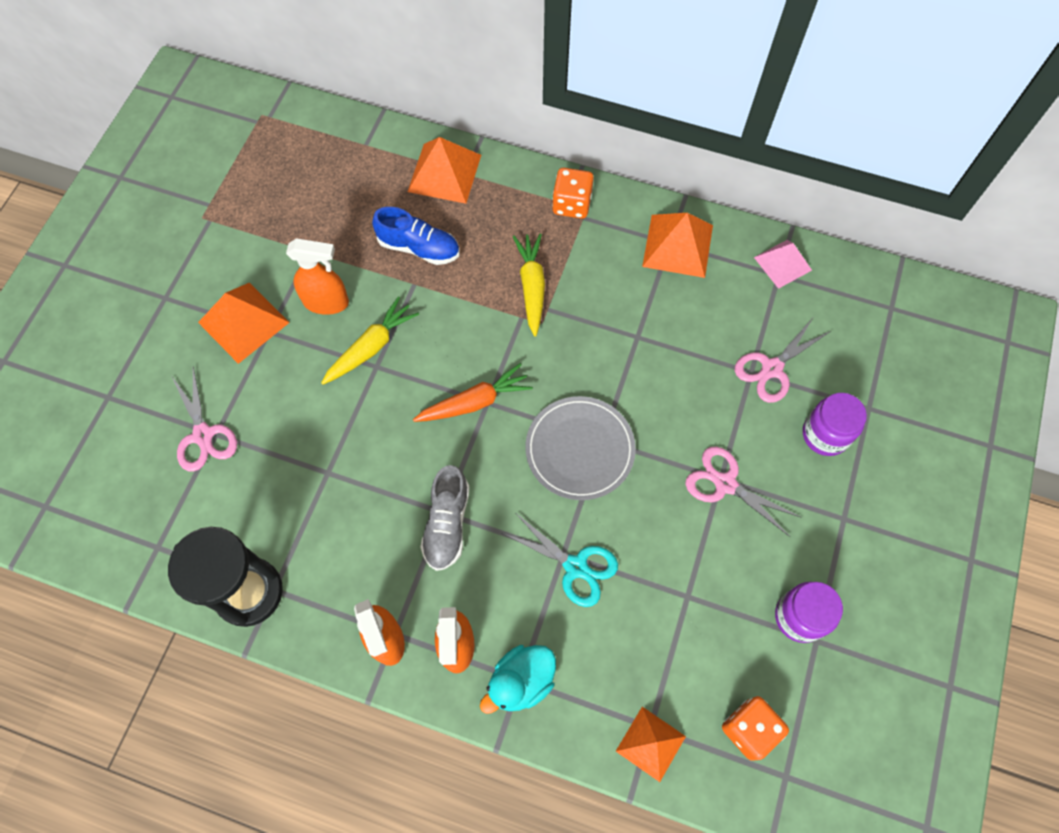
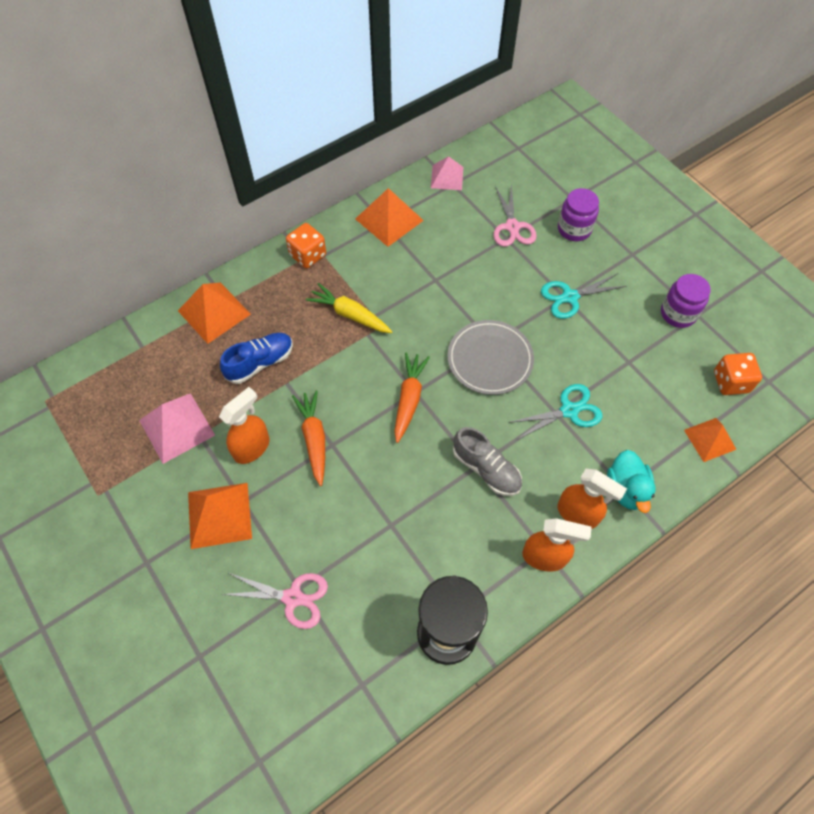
camera: 55 degrees left, 5 degrees down
(305, 229) = (176, 427): none -> pink pyramid
(371, 347) = (314, 439): yellow carrot -> orange carrot
(725, 484) = (570, 297): pink scissors -> turquoise scissors

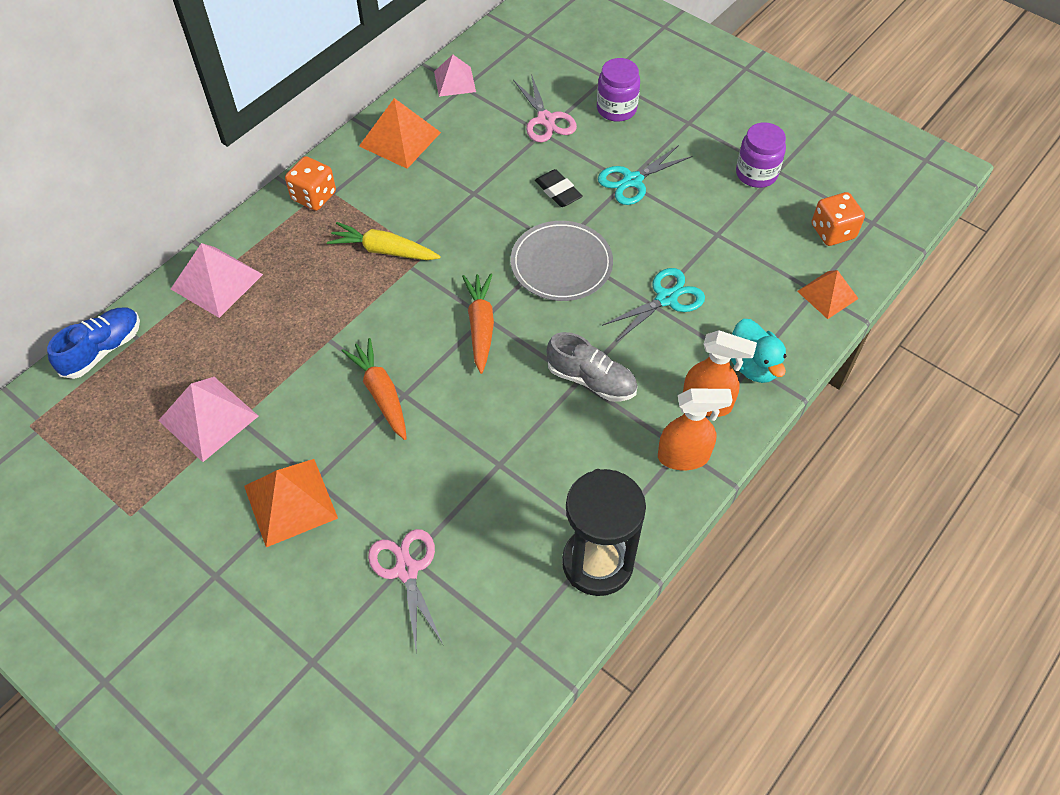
camera: 15 degrees left, 5 degrees down
(214, 312) = (217, 281): orange pyramid -> pink pyramid
(252, 447) = (309, 419): orange spray bottle -> none
(260, 363) = (291, 325): blue shoe -> blue shoe (103, 350)
(293, 598) = (406, 570): pink scissors -> pink scissors turned 105 degrees counterclockwise
(505, 293) = (558, 191): none -> black eraser

